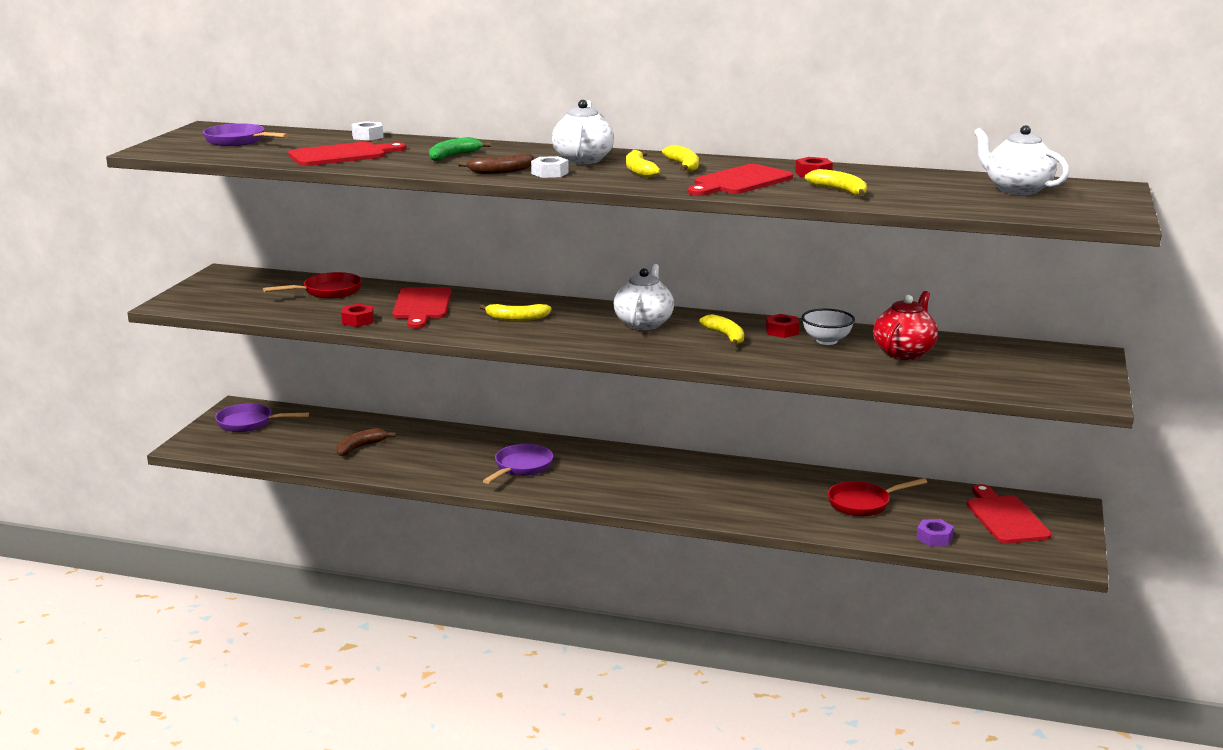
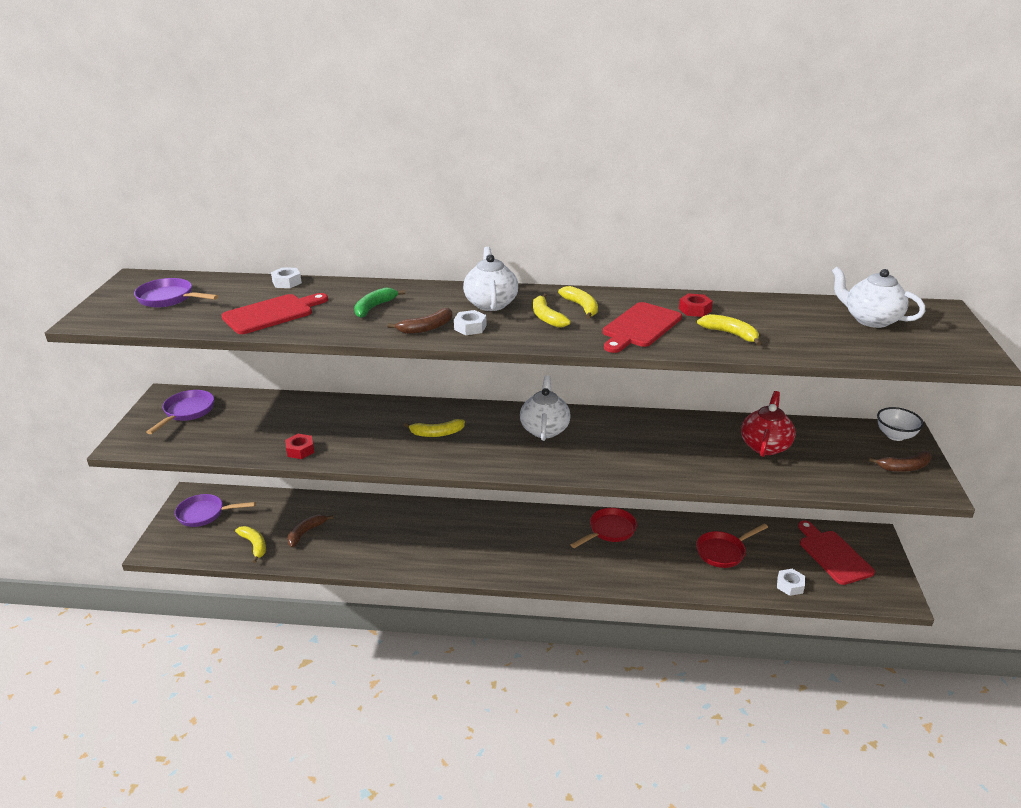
camera: 10 degrees left, 10 degrees up
(328, 292) = (264, 413): red pan -> red pan (609, 531)
(421, 306) = (351, 425): red cutting board -> none
(521, 467) = (445, 542): purple pan -> purple pan (187, 412)
(726, 336) = (617, 440): yellow banana -> yellow banana (254, 545)
(782, 331) = (659, 428): red nut -> none
(826, 341) = (699, 437): white bowl -> white bowl (895, 436)
(934, 538) = (790, 585): purple nut -> white nut
(1068, 380) = (904, 467): none -> brown banana

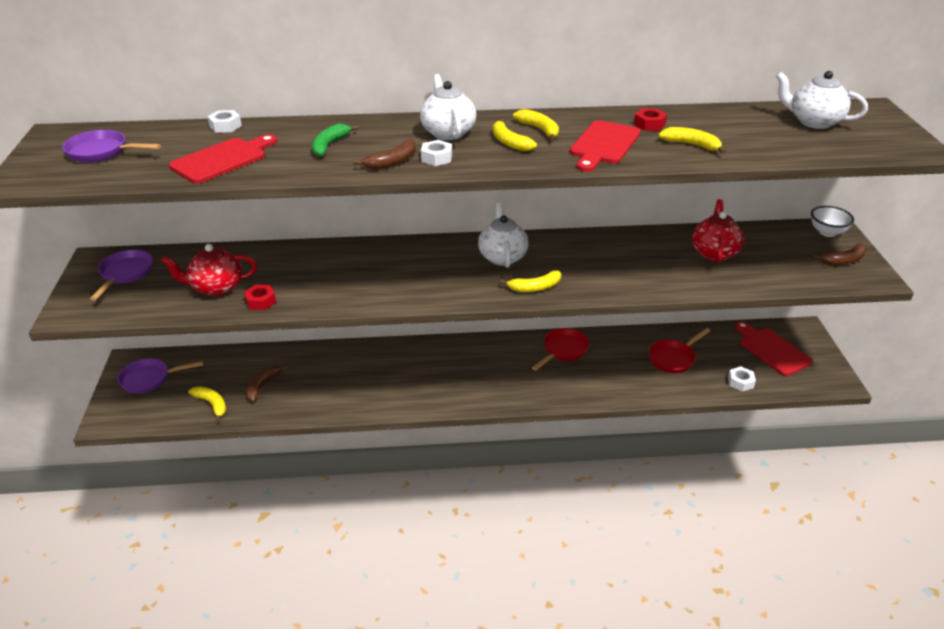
camera: 10 degrees left, 5 degrees up
(263, 433) = (216, 288): none -> red teapot
(436, 433) = (396, 271): yellow banana -> yellow banana (534, 287)

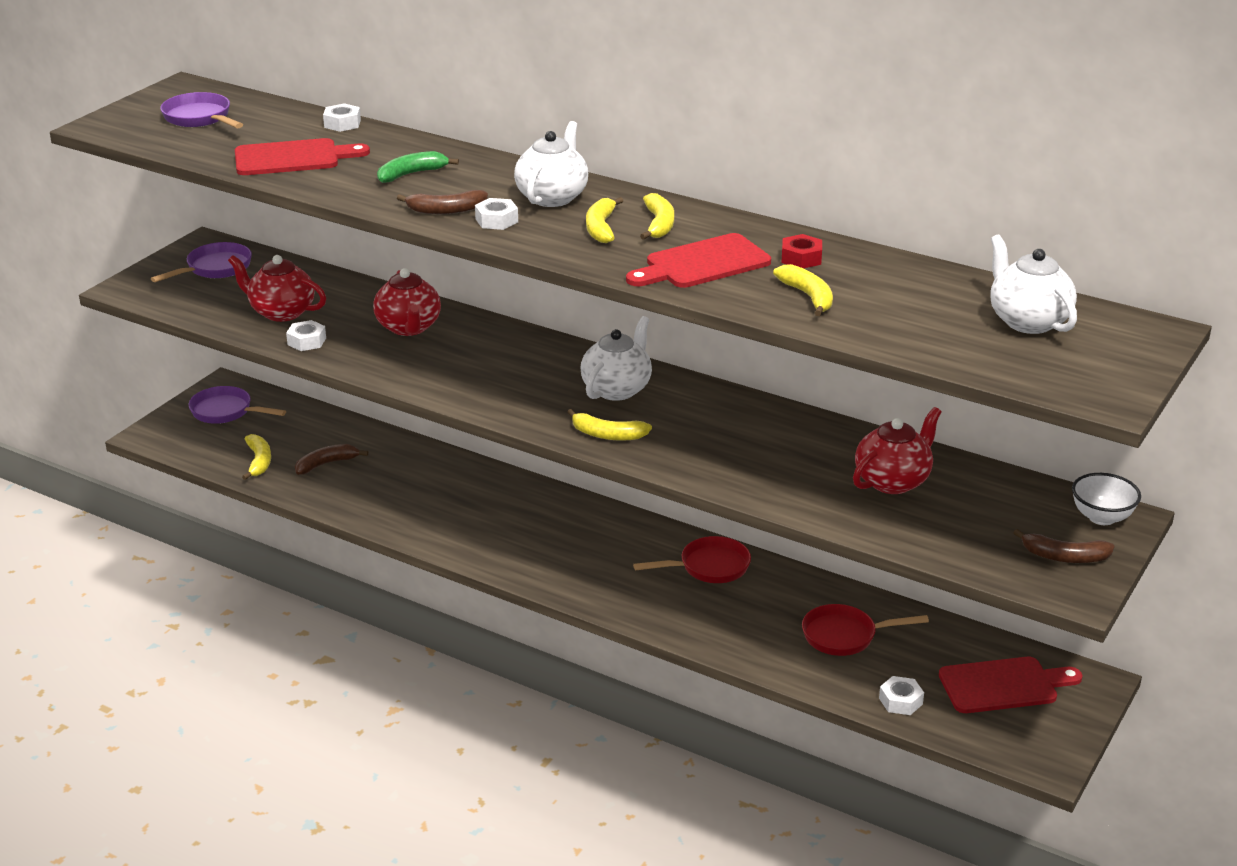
camera: 35 degrees right, 5 degrees down
(261, 301) = (306, 341): red nut -> white nut
(322, 266) = (409, 327): none -> red teapot
(772, 350) = (1003, 685): red cutting board -> red cutting board turned 75 degrees clockwise

